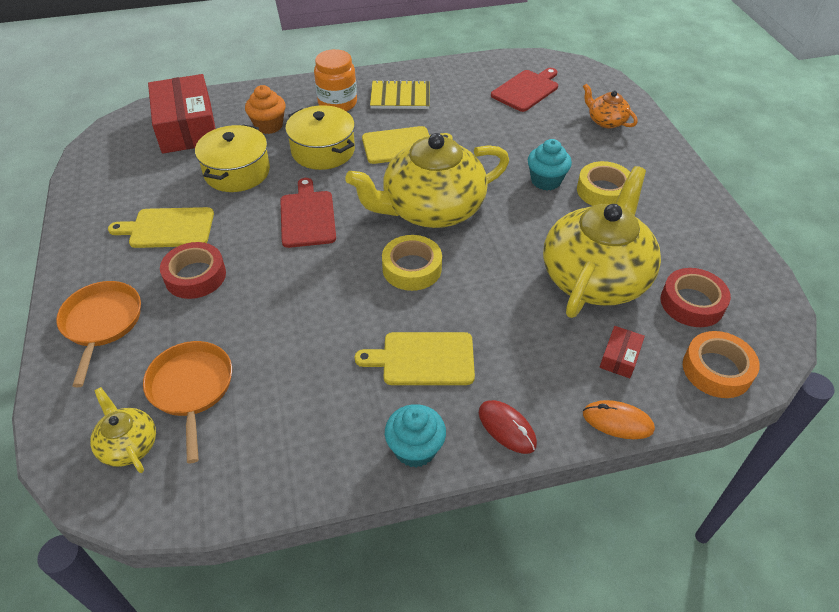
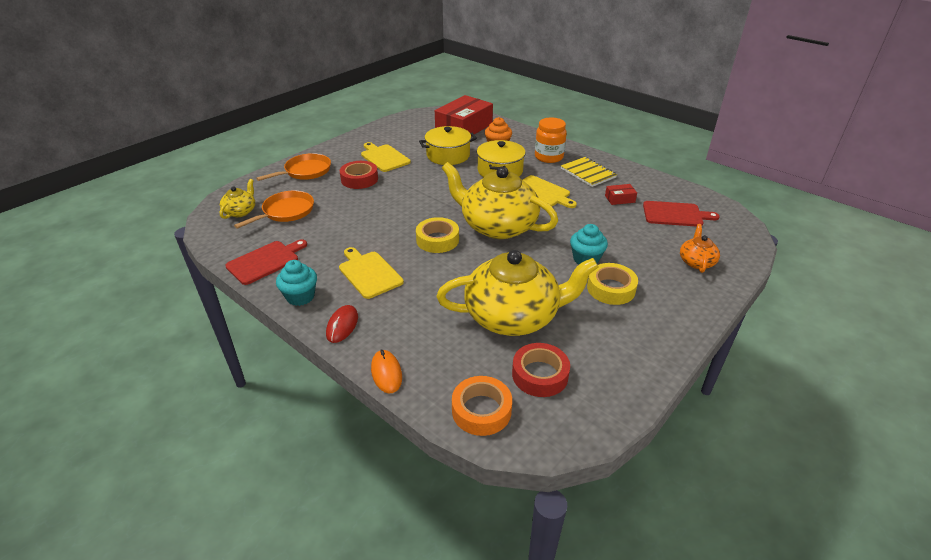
camera: 55 degrees right, 10 degrees down
(307, 216) = (439, 190): red cutting board -> red cutting board (265, 261)
(619, 357) = (446, 354): red box -> red box (619, 199)

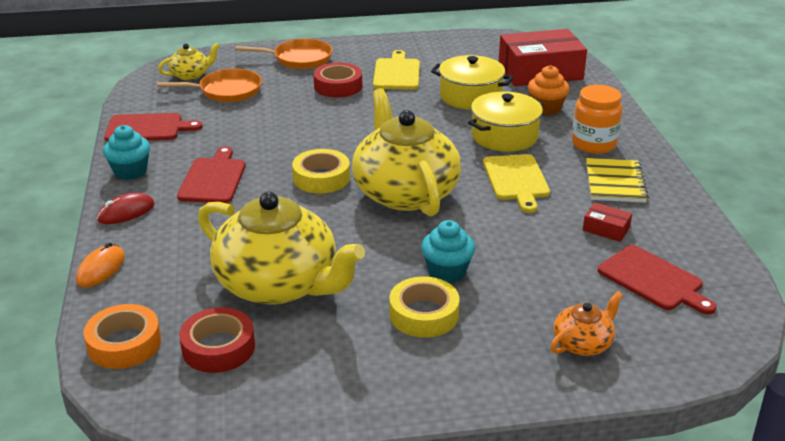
camera: 40 degrees right, 5 degrees down
(369, 273) = (213, 179): yellow cutting board -> red cutting board

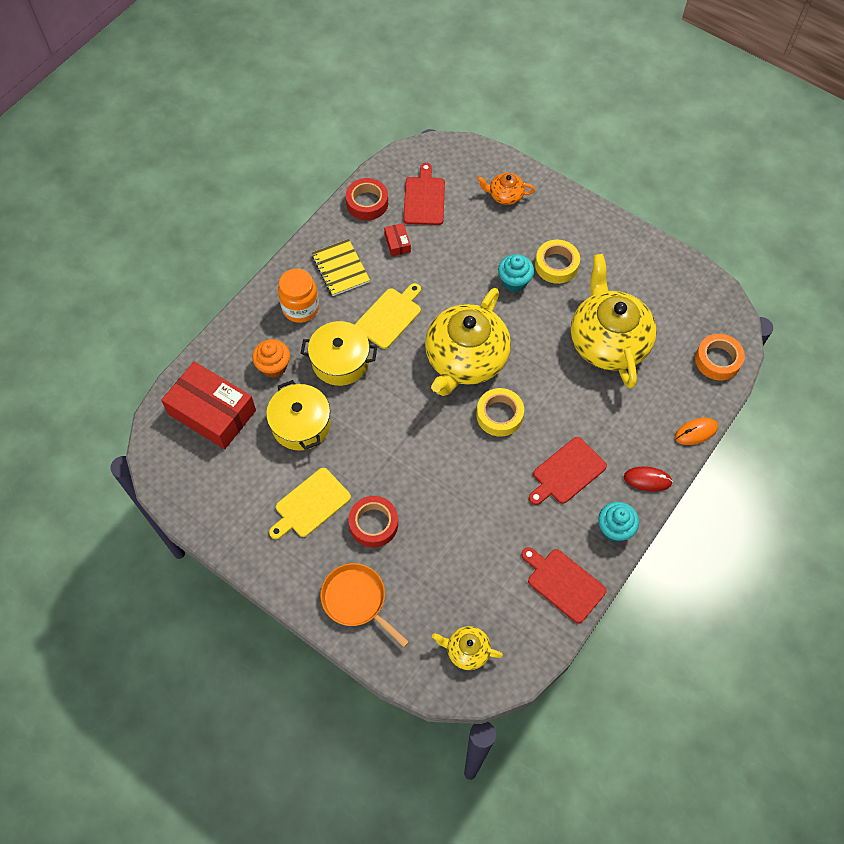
camera: 135 degrees left, 30 degrees up
(218, 347) = (673, 321): red tape -> red tape (367, 203)
(226, 91) = (461, 593): orange pan -> none
(615, 182) = (340, 269): yellow notebook -> yellow notebook turned 75 degrees counterclockwise

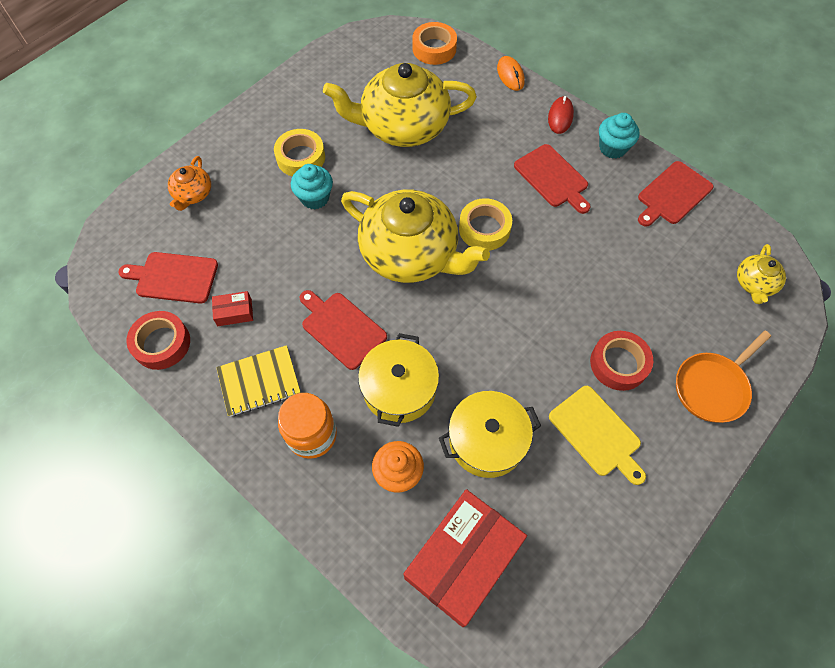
camera: 85 degrees left, 0 degrees up
(390, 316) = (341, 328): yellow cutting board -> red cutting board

